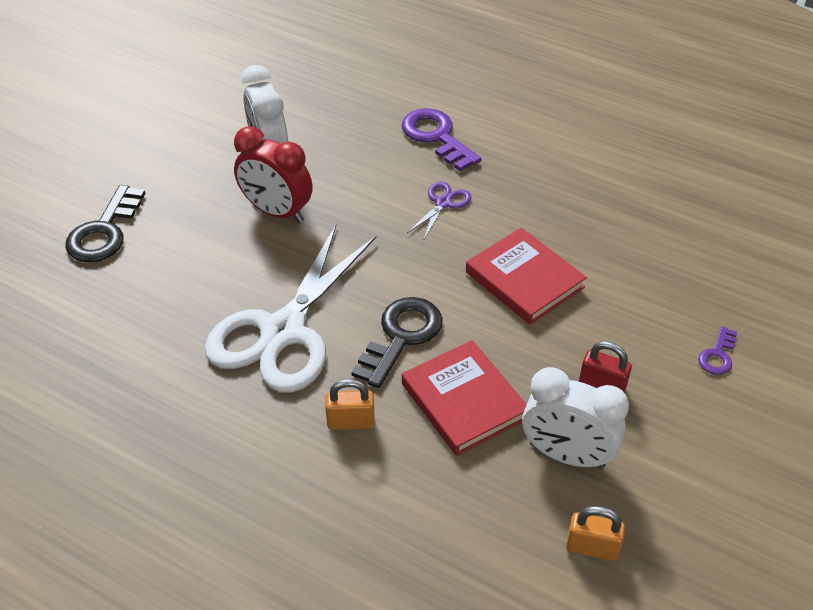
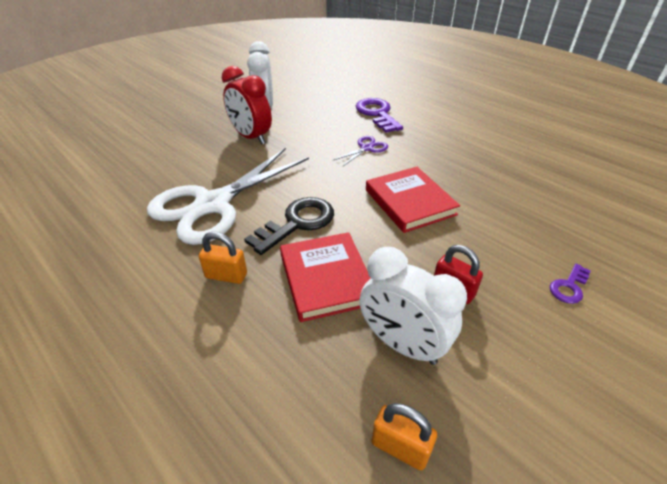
camera: 15 degrees right, 5 degrees down
(104, 232) = (137, 132): black key -> none

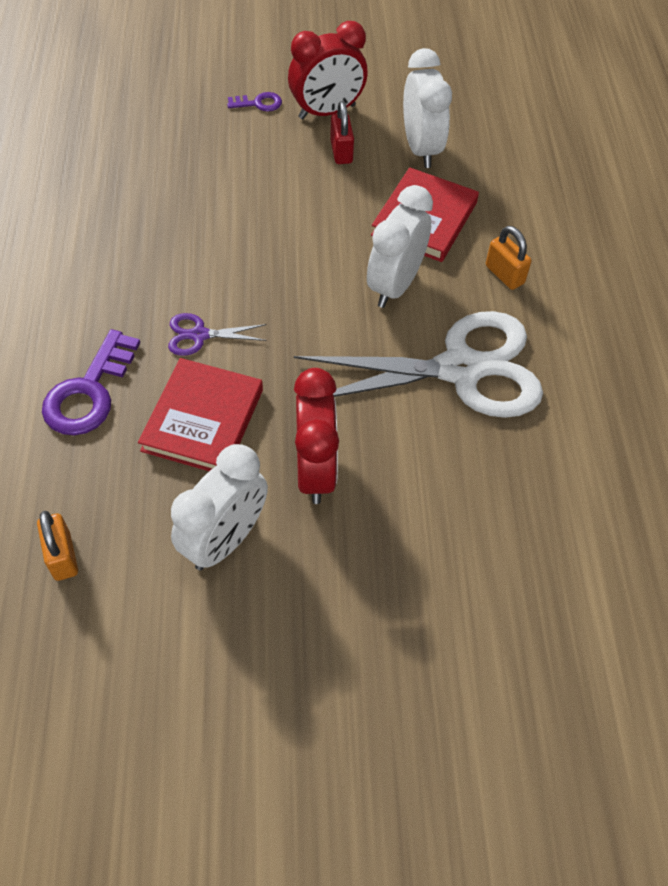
camera: 140 degrees left, 15 degrees up
(297, 223) = (394, 285): black key -> white clock
(400, 447) = (480, 114): orange padlock -> orange padlock (62, 556)
(410, 202) = (262, 235): red book -> red book (203, 420)
(519, 321) = (327, 112): none -> red clock

